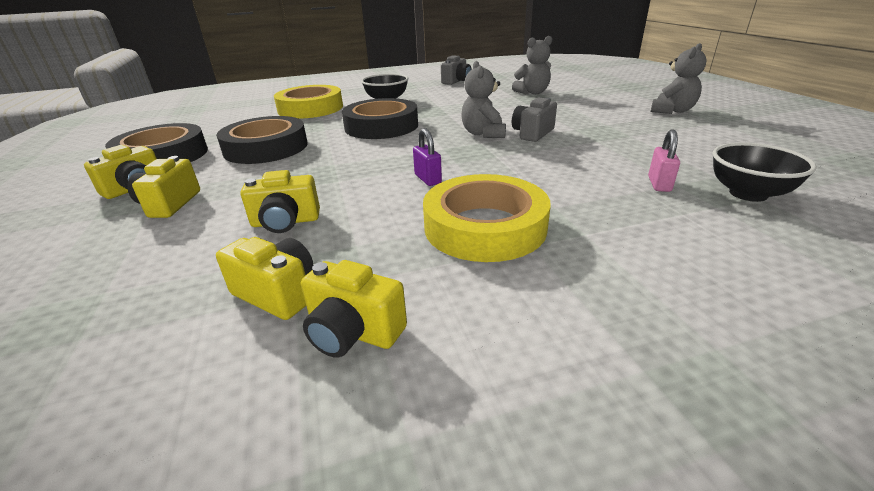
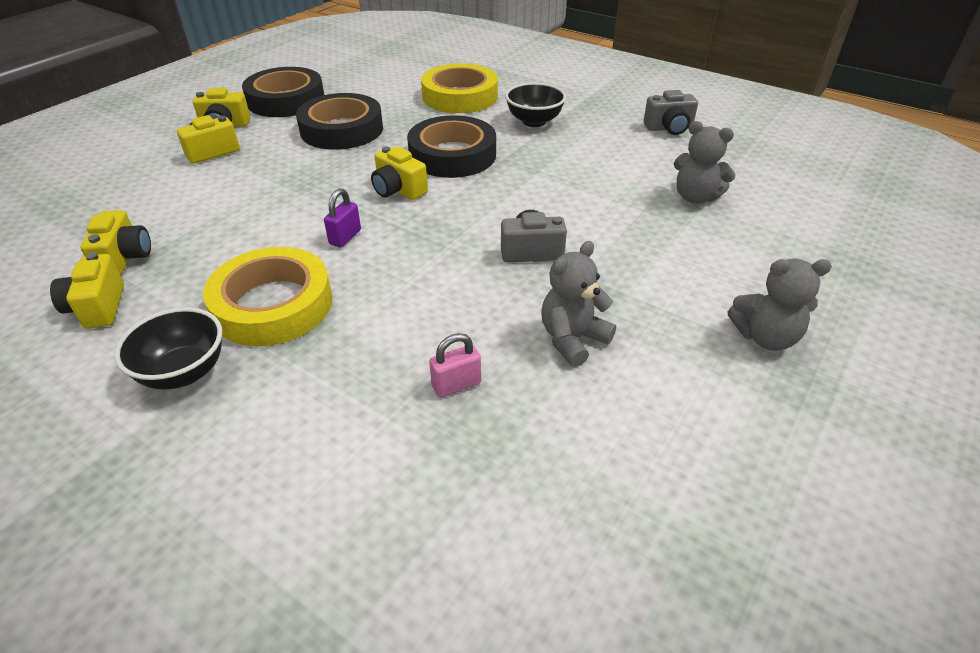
camera: 50 degrees right, 10 degrees up
(285, 222) = (217, 211): yellow camera -> yellow camera (398, 190)
(483, 134) = (495, 220): grey teddy bear -> grey teddy bear (572, 339)
(748, 194) = (486, 462): black bowl -> black bowl (184, 372)

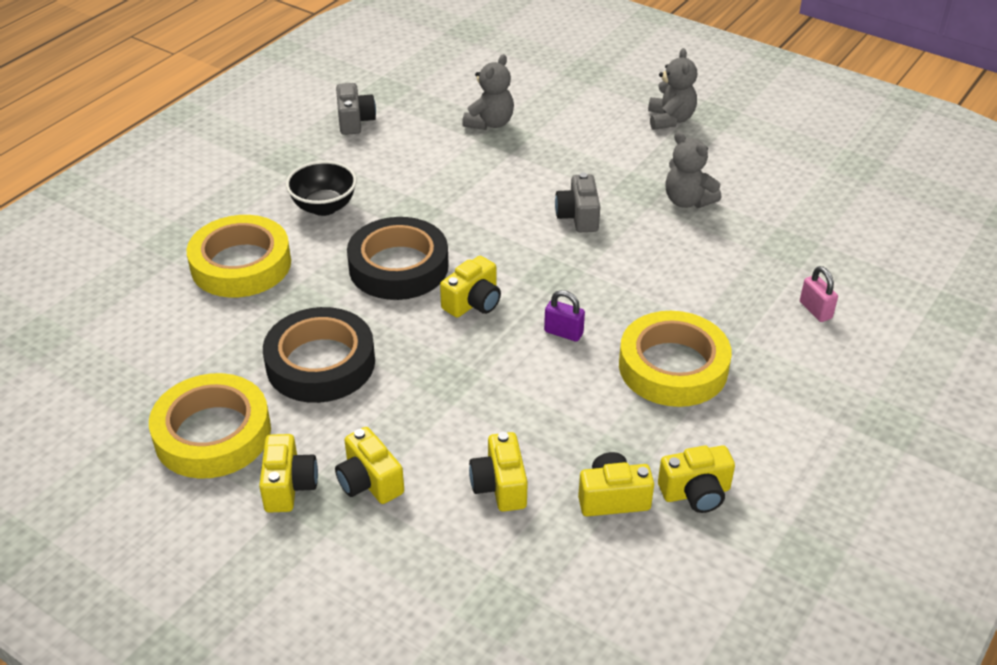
camera: 90 degrees left, 0 degrees up
(174, 203) = (500, 486): none -> yellow camera
(184, 372) = (767, 405): black bowl -> none
(286, 100) = (213, 434): black tape -> yellow tape
(456, 385) = (746, 256): pink padlock -> pink padlock (815, 310)

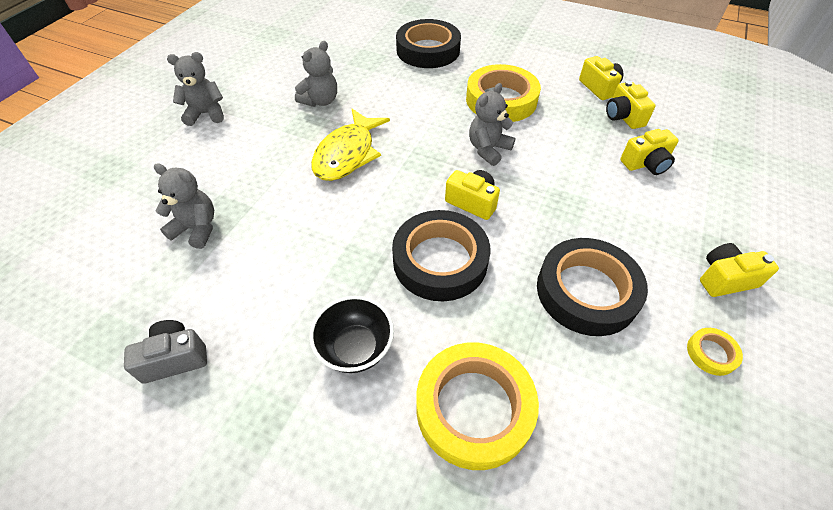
camera: 100 degrees left, 10 degrees up
(213, 434) = (711, 353): yellow tape -> yellow tape, size x0.43
(369, 482) = (687, 230): yellow camera -> none
(563, 333) = (488, 149): purple padlock -> grey teddy bear
(578, 217) = (347, 154): grey camera -> yellow fish
(815, 310) = (428, 50): pink padlock -> black tape

